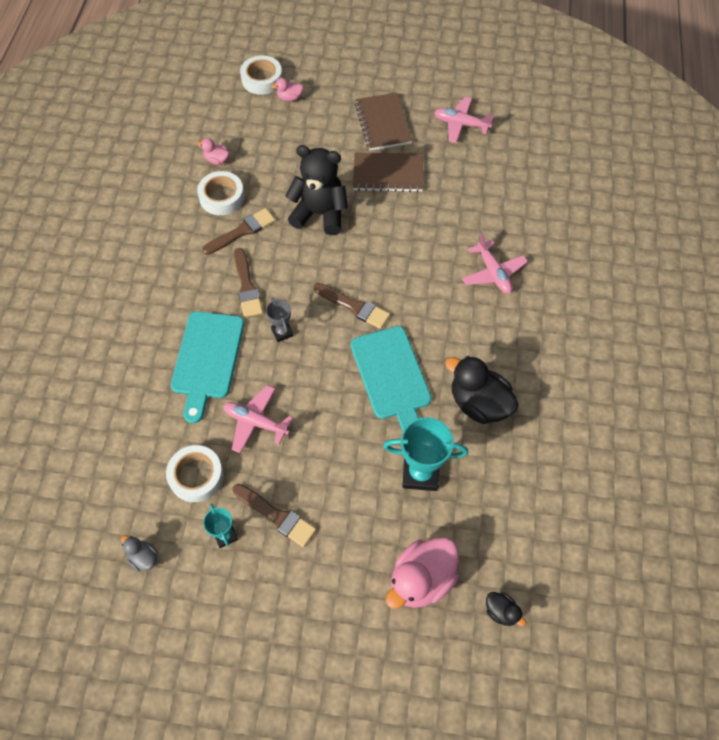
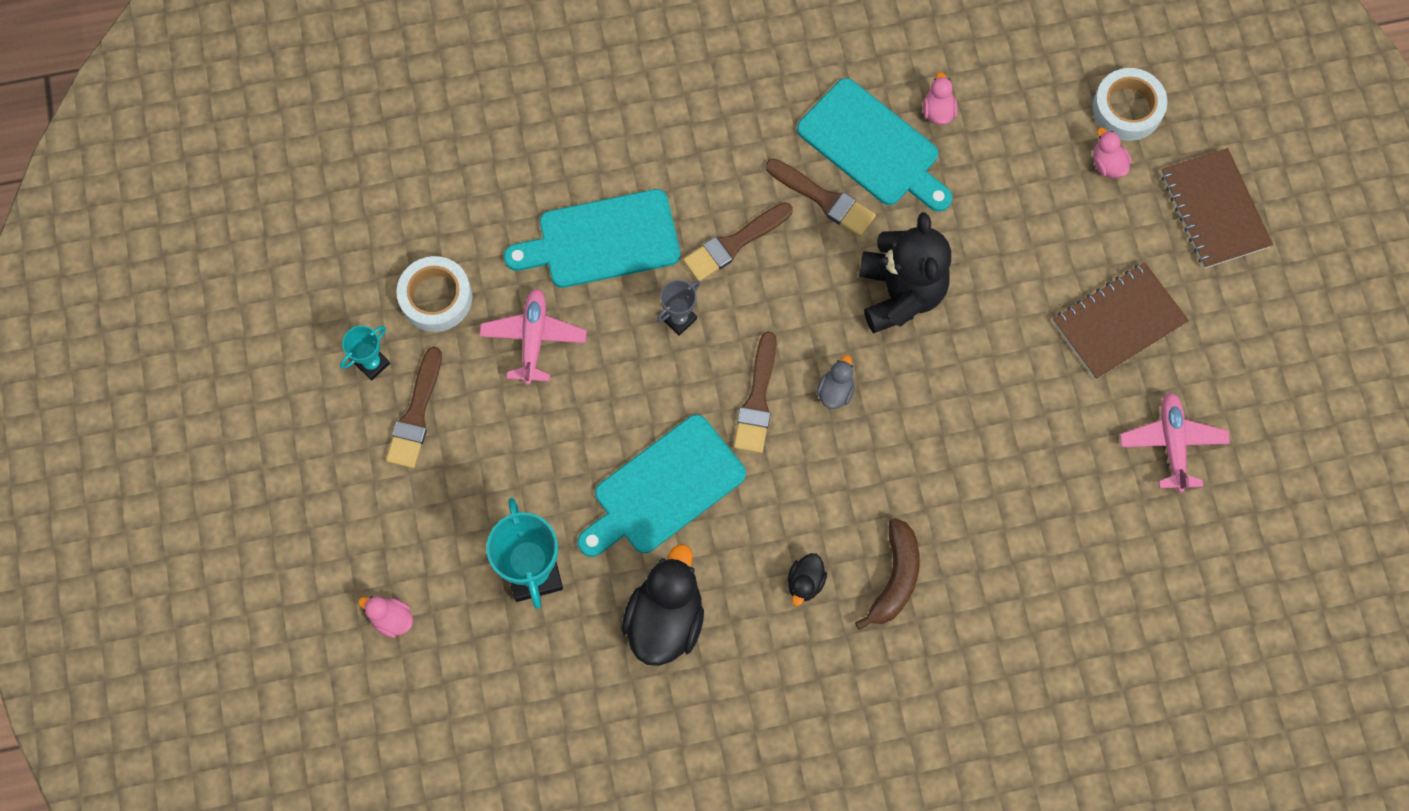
camera: 70 degrees right, 10 degrees up
(143, 557) = (315, 282): grey duck -> grey duck (835, 391)
(222, 197) = (873, 147): white tape -> turquoise cutting board
(388, 174) = (1018, 365): brown notebook -> brown notebook (1214, 210)
(421, 579) = (392, 619): pink duck -> pink duck, size x0.48
(493, 273) = (895, 578): pink plane -> brown banana
(501, 611) = (382, 730): black duck -> black duck (805, 582)

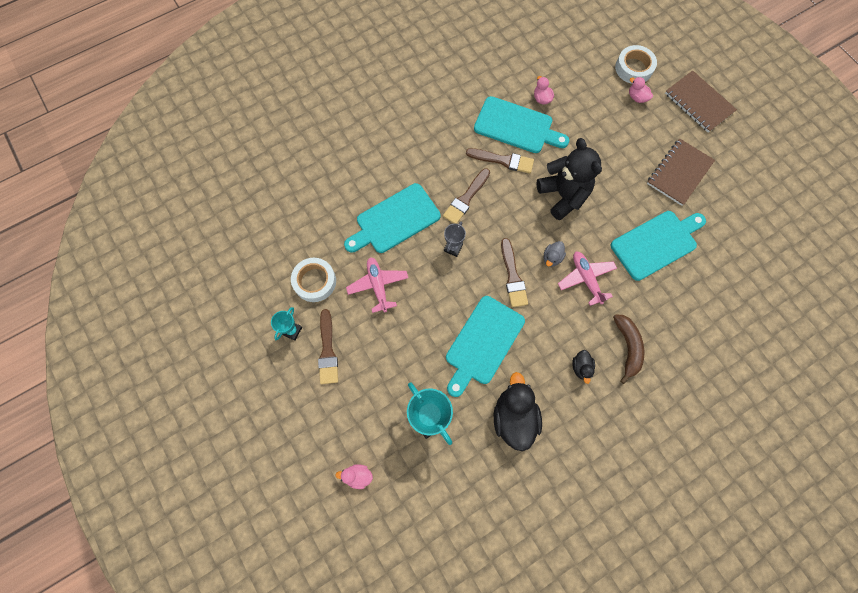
camera: 20 degrees left, 0 degrees up
(835, 391) = (552, 258): grey duck -> grey duck turned 150 degrees counterclockwise
(1022, 428) = (656, 243): none -> turquoise cutting board
(1172, 444) = (734, 225): pink plane -> pink plane (586, 279)

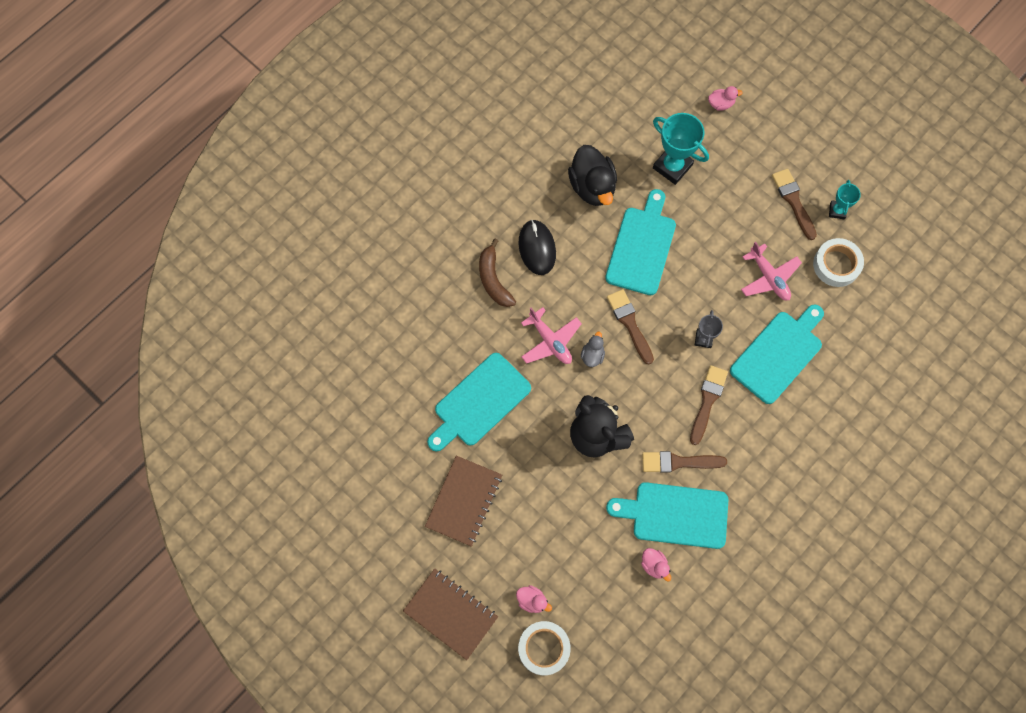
camera: 165 degrees right, 0 degrees up
(581, 367) = (537, 248): black duck -> black mouse

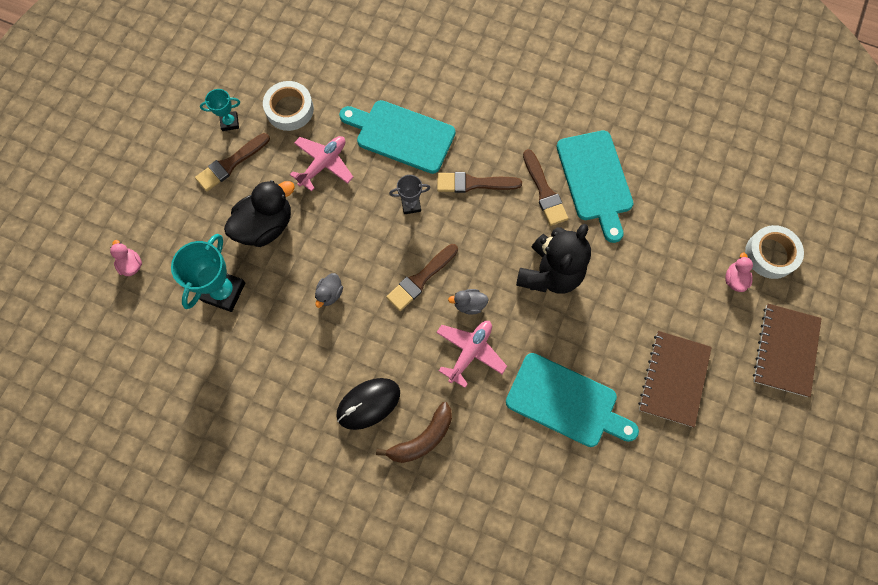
camera: 110 degrees left, 0 degrees up
(464, 501) = (673, 379): brown notebook -> brown notebook turned 75 degrees counterclockwise
(592, 186) = (273, 369): black duck -> black duck (265, 226)
(642, 247) = (330, 294): turquoise cutting board -> grey duck
(654, 565) = (649, 184): pink duck -> none

